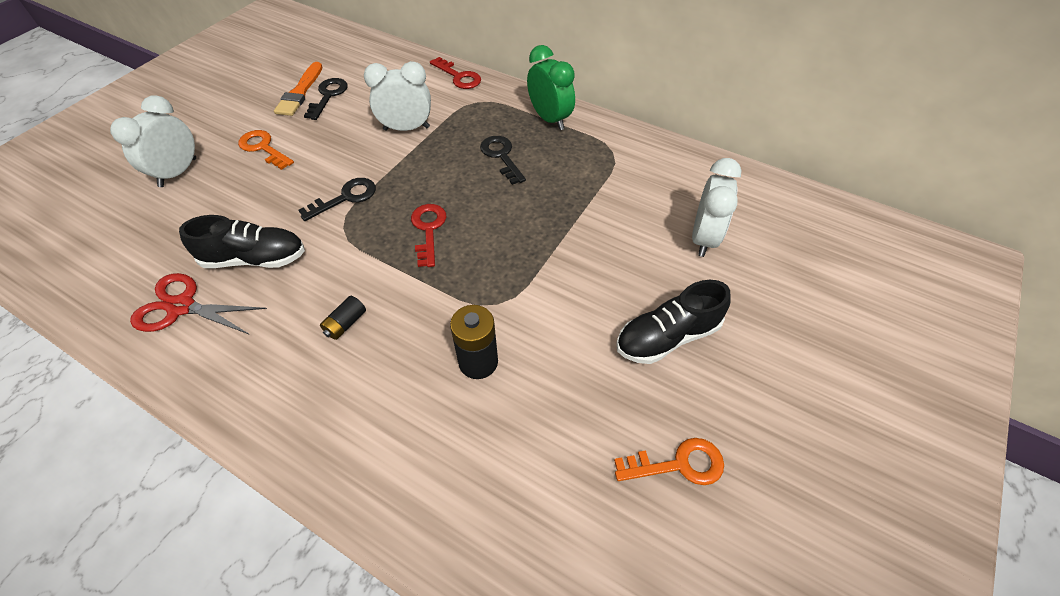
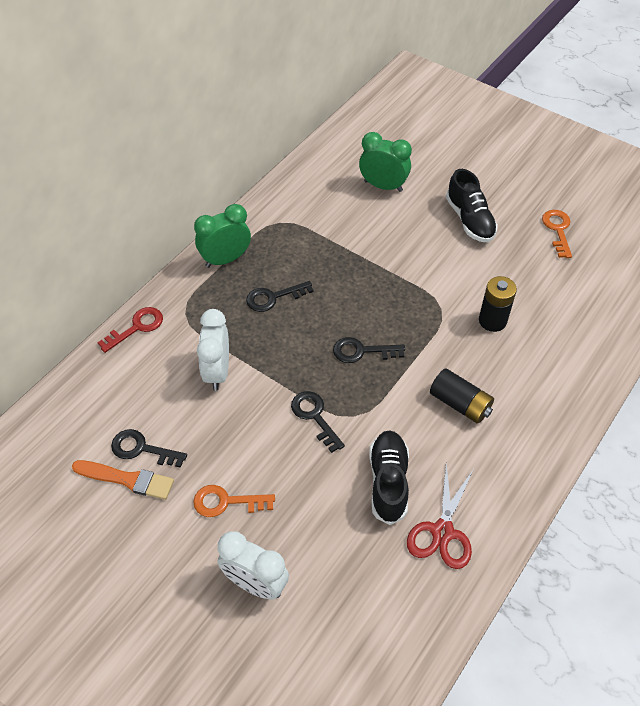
camera: 85 degrees left, 0 degrees up
(263, 148) = (227, 502): orange key -> orange key turned 45 degrees clockwise
(345, 323) = (460, 404): black battery -> black battery, size x1.71
(428, 230) = (362, 351): red key -> black key
(703, 238) = (383, 186): white clock -> green clock

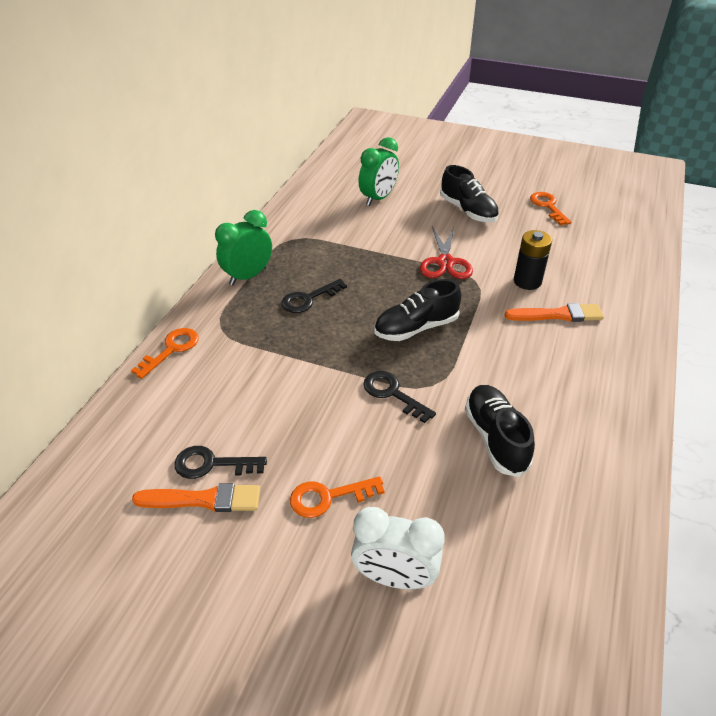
camera: 15 degrees left, 10 degrees down
(136, 327) = (171, 349): red key -> orange key
(217, 371) = (273, 373): white clock -> none
(362, 351) = (416, 328): black key -> black shoe
(383, 186) = (378, 198): green clock -> green clock turned 120 degrees clockwise
(442, 532) = (574, 473): red scissors -> red scissors (445, 262)
(460, 404) = (532, 354): black battery -> none
(505, 366) = (558, 315): none -> orange brush

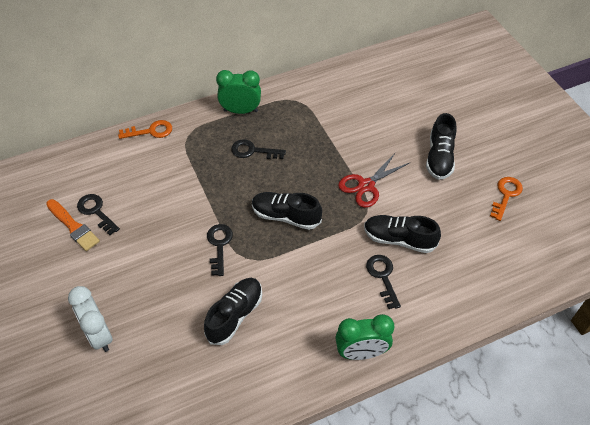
camera: 45 degrees right, 10 degrees up
(328, 497) = (121, 272): orange key -> none
(378, 198) = (391, 105): green clock -> green clock (361, 352)
(527, 281) = (399, 239): black battery -> black shoe
(558, 315) = (383, 277): orange brush -> black key

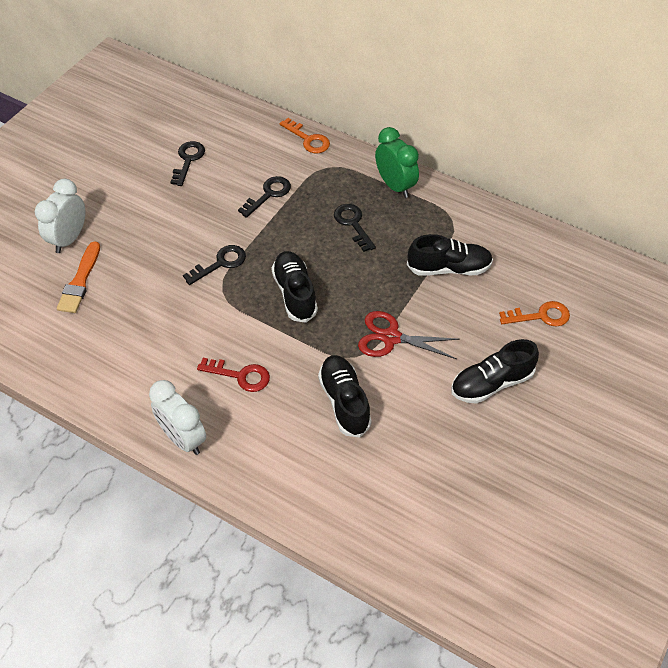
camera: 55 degrees right, 0 degrees up
(73, 226) = (161, 156): orange brush -> orange brush (80, 281)
(235, 315) = (153, 318): black shoe -> black shoe (449, 268)
(332, 287) = (240, 375): none -> red key
(361, 352) = (183, 438): green clock -> white clock
(383, 277) = (285, 411): black key -> black key (268, 194)
(506, 195) = (494, 474): orange key -> orange key (540, 316)

